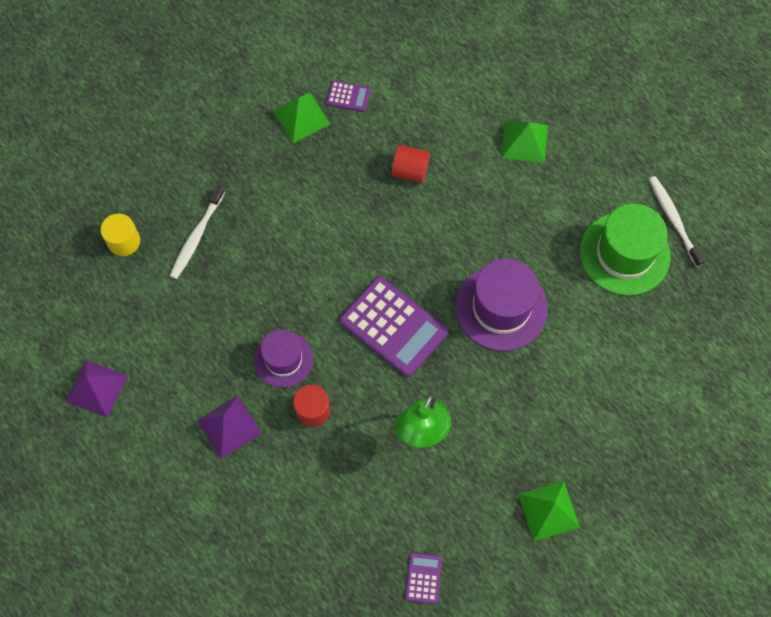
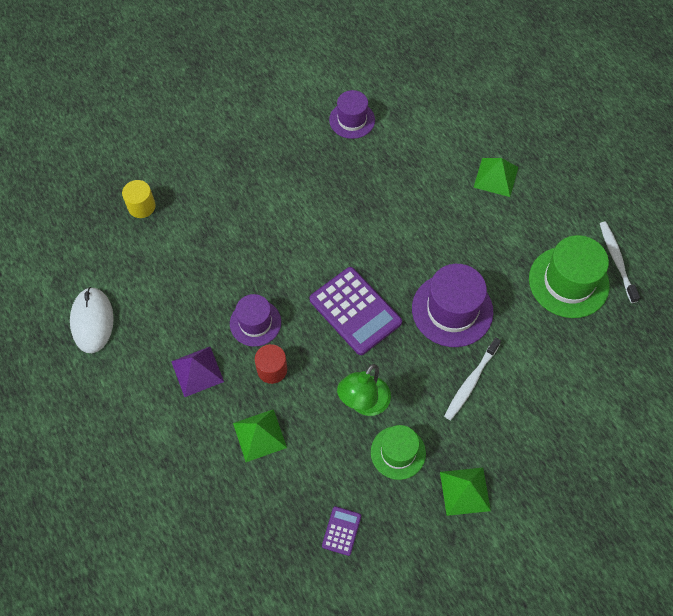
camera: 10 degrees right, 5 degrees down
(96, 388) = (92, 321): purple pyramid -> white mouse
(196, 236) = (202, 212): white toothbrush -> white toothbrush (471, 382)
(301, 117) = (309, 130): green pyramid -> green pyramid (259, 435)
(348, 96) = (352, 120): purple calculator -> purple hat
(410, 171) = (393, 186): red cylinder -> none
(469, 480) = (398, 452): none -> green hat

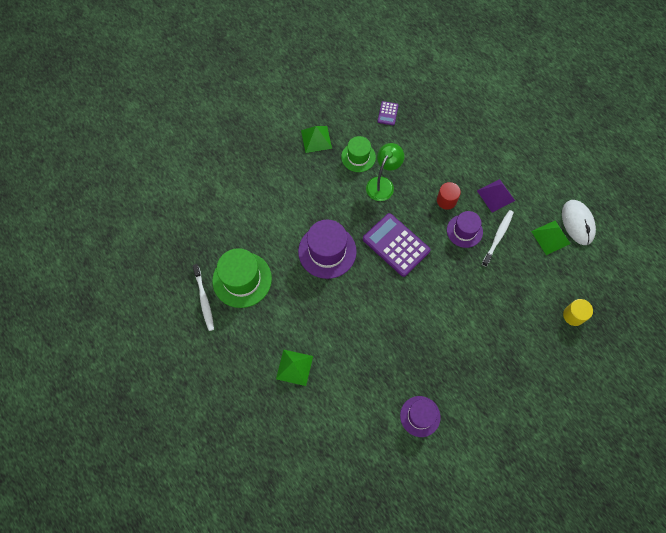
camera: 175 degrees right, 5 degrees up
(259, 435) = (446, 160): green pyramid -> green pyramid (550, 237)
(471, 382) = (313, 203): white toothbrush -> white toothbrush (498, 237)

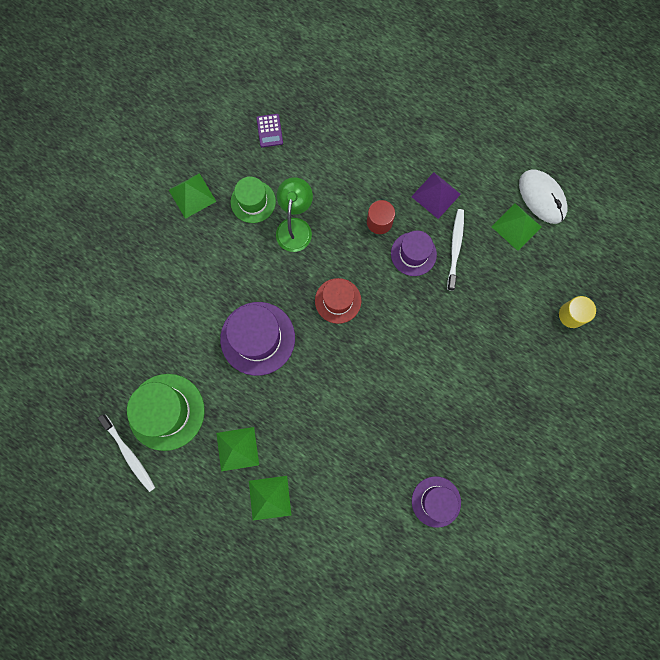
camera: 20 degrees left, 10 degrees up
(283, 323) = (237, 449): none -> green pyramid
(396, 245) = (338, 300): purple calculator -> red hat

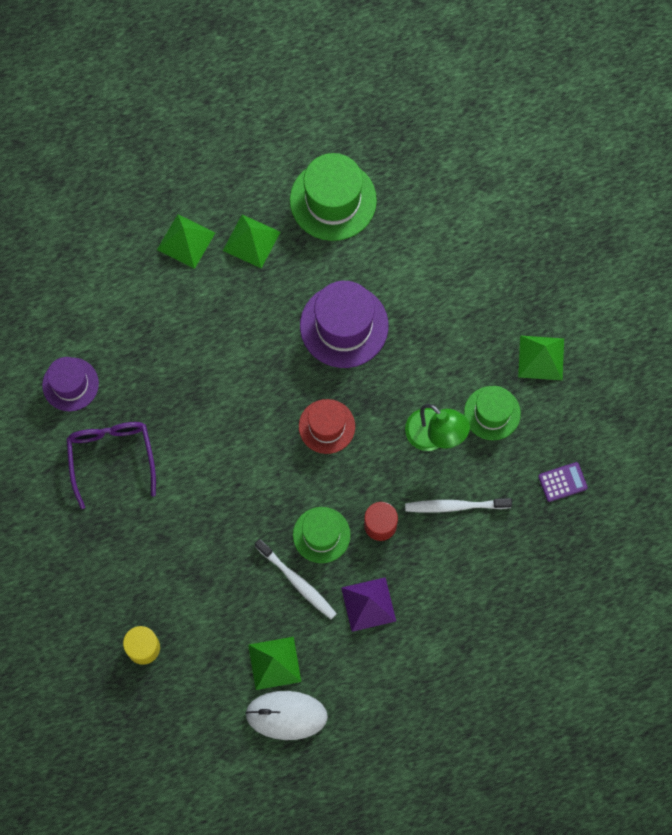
camera: 125 degrees right, 5 degrees down
(129, 454) = (316, 145): white toothbrush -> white toothbrush (455, 506)
(269, 131) = (562, 482): purple calculator -> purple calculator turned 135 degrees clockwise
(413, 254) = (321, 535): purple hat -> green hat
(466, 431) = (111, 458): none -> purple glasses

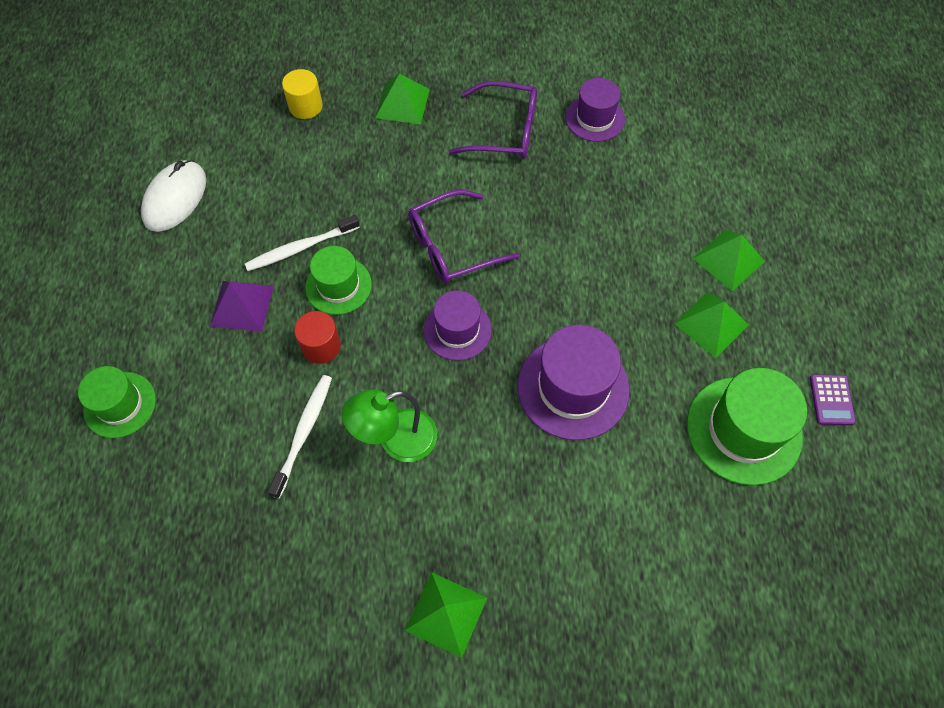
camera: 110 degrees right, 10 degrees down
(250, 458) = (452, 246): none -> purple glasses
(274, 663) = (231, 204): green pyramid -> green pyramid (402, 103)
(326, 426) = (457, 330): red hat -> purple hat
(492, 413) = (397, 520): green hat -> green hat (120, 404)
(562, 482) = (271, 574): purple calculator -> purple calculator (831, 400)

